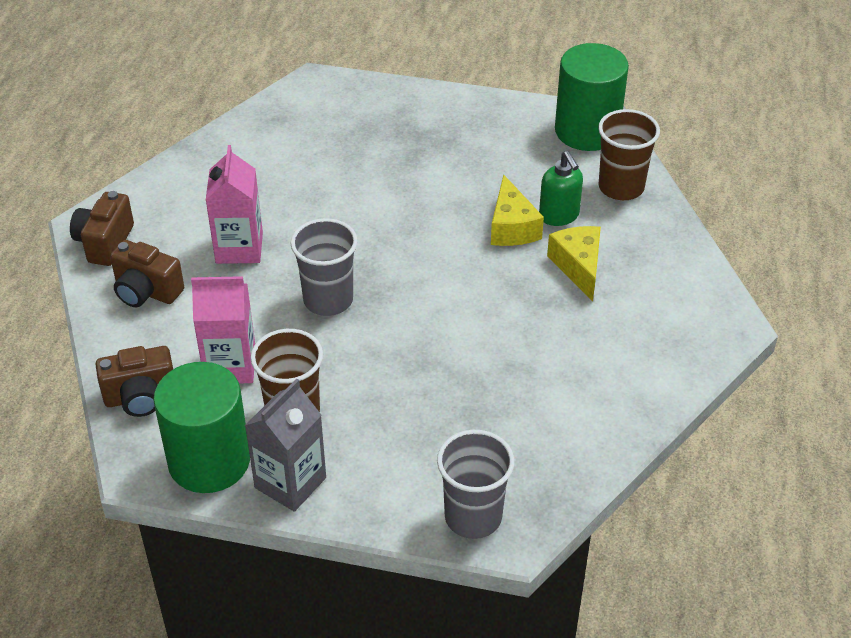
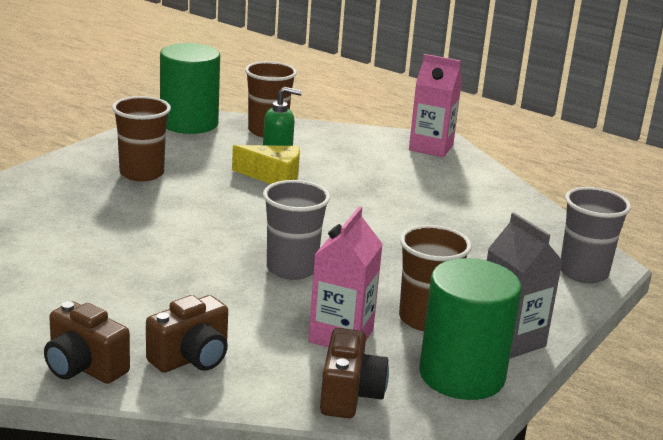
camera: 70 degrees left, 20 degrees down
(239, 248) = (176, 294): pink carton -> pink carton (431, 147)
(444, 146) = (141, 173): none -> brown cup
(578, 267) = (342, 167): yellow cheese -> none

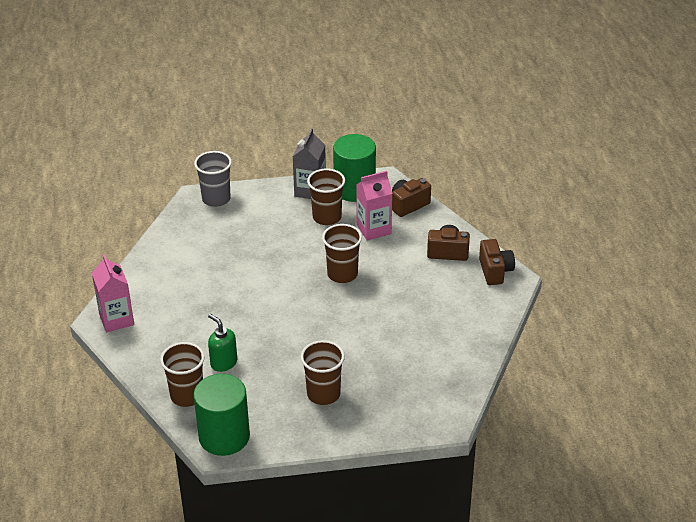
camera: 130 degrees left, 15 degrees up
(273, 176) = (252, 346): yellow cheese -> none
(291, 269) = (342, 274): grey cup -> brown cup

